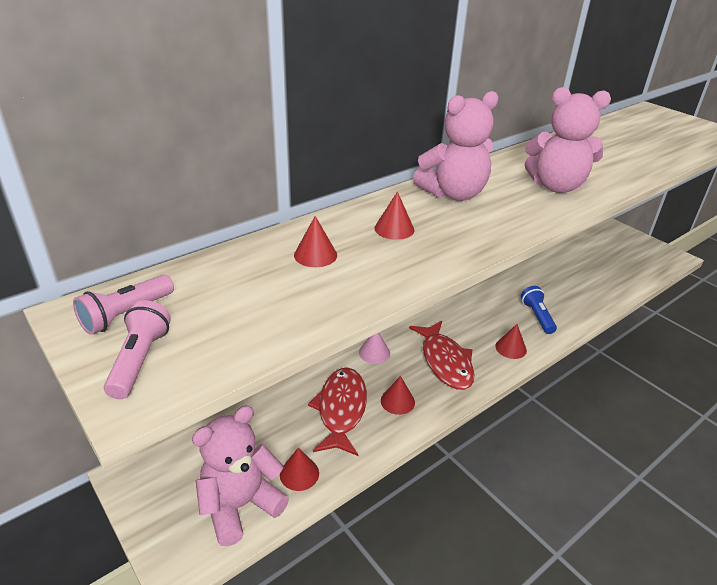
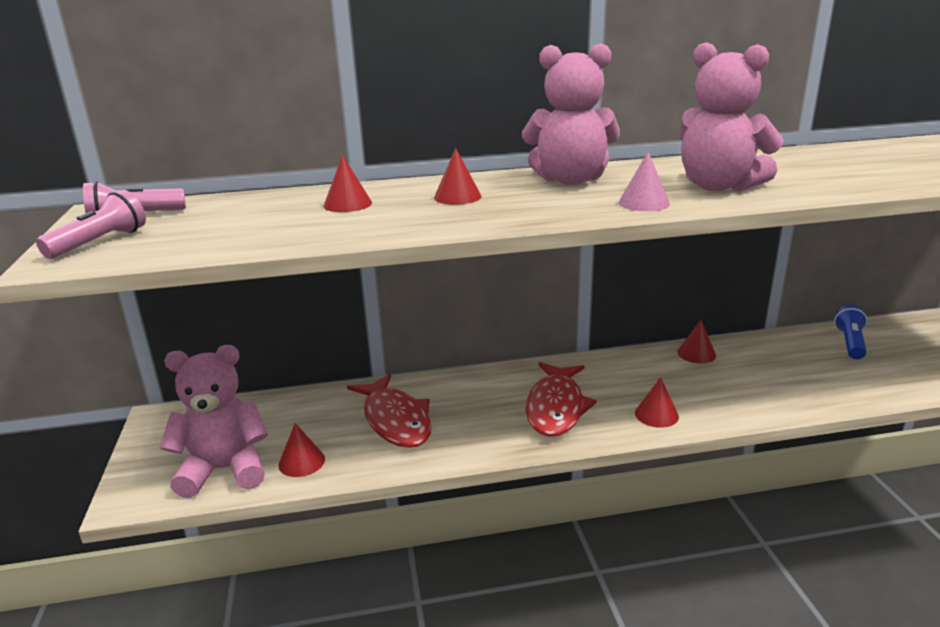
camera: 30 degrees right, 10 degrees down
(341, 409) = (395, 420): red fish -> red fish turned 120 degrees clockwise
(374, 352) = (480, 380): pink cone -> pink cone (643, 203)
(397, 401) = (463, 429): red cone -> red cone (696, 353)
(537, 316) = (726, 391): blue flashlight -> blue flashlight (850, 343)

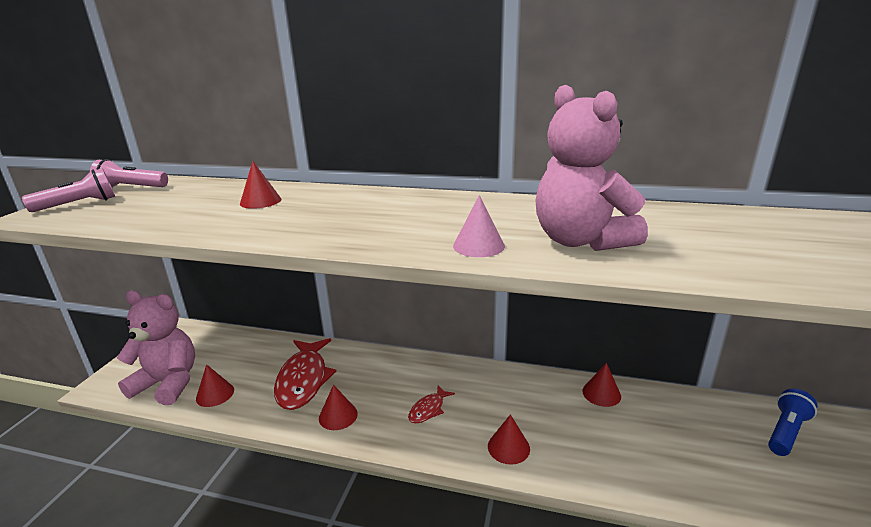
camera: 25 degrees right, 0 degrees up
(457, 197) = (342, 209): red cone -> red cone (338, 416)
(556, 408) = (428, 409): red fish -> red fish, size x0.49
(570, 180) = (455, 208): pink teddy bear -> none

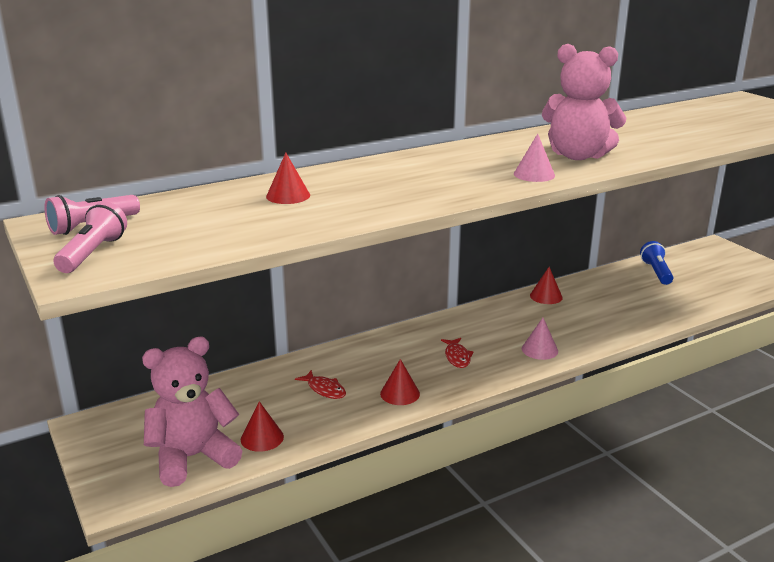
camera: 45 degrees left, 0 degrees up
(303, 380) = (324, 389): red fish -> red fish, size x0.49
(508, 447) = (539, 350): red cone -> pink cone

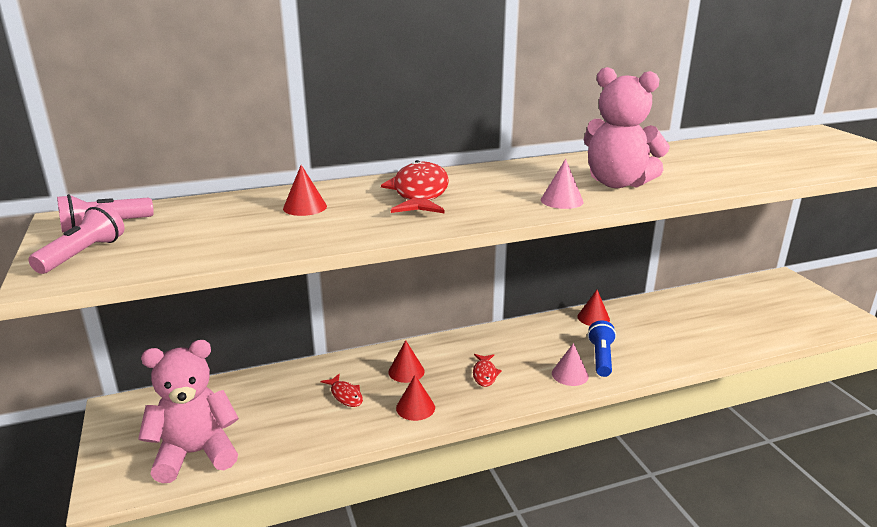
camera: 10 degrees right, 0 degrees up
(262, 438) = (267, 440): red cone -> red cone (406, 371)
(394, 175) = (420, 193): none -> red fish
(656, 272) = (714, 302): blue flashlight -> blue flashlight (601, 357)

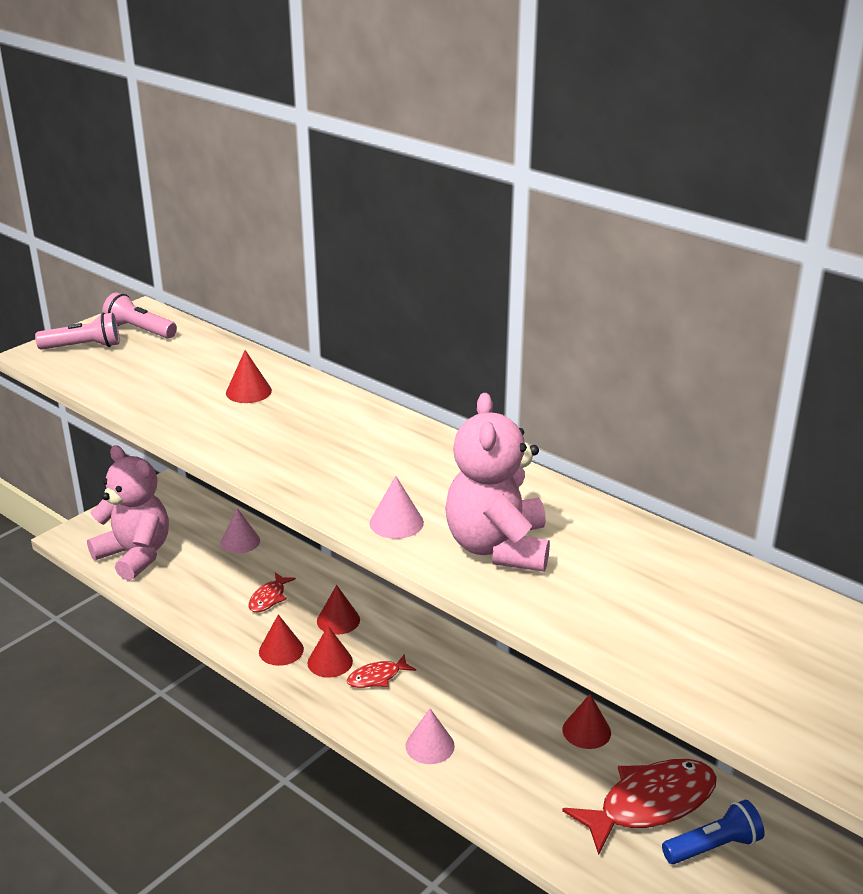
camera: 60 degrees right, 5 degrees up
(254, 388) = (240, 541): none -> pink cone
(420, 193) = (340, 434): red fish -> red fish (650, 804)
(450, 389) = (330, 662): none -> red cone
(601, 357) = (491, 763): blue flashlight -> blue flashlight (713, 846)

